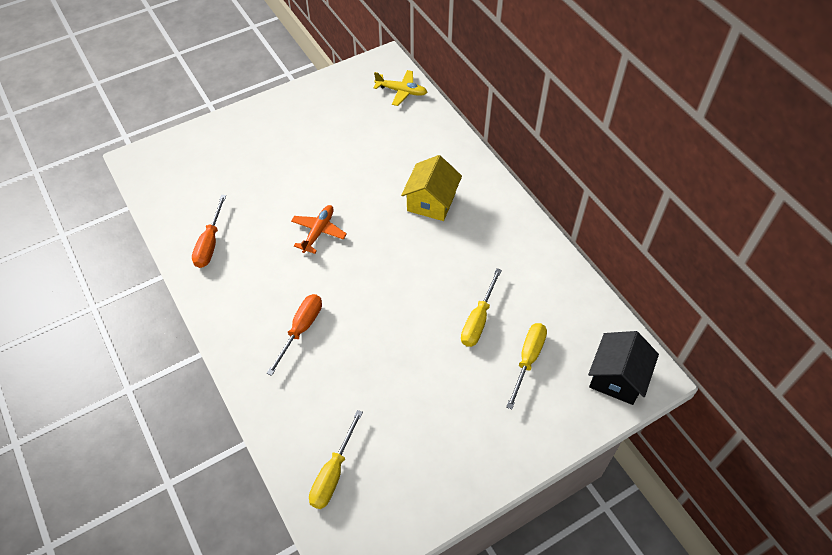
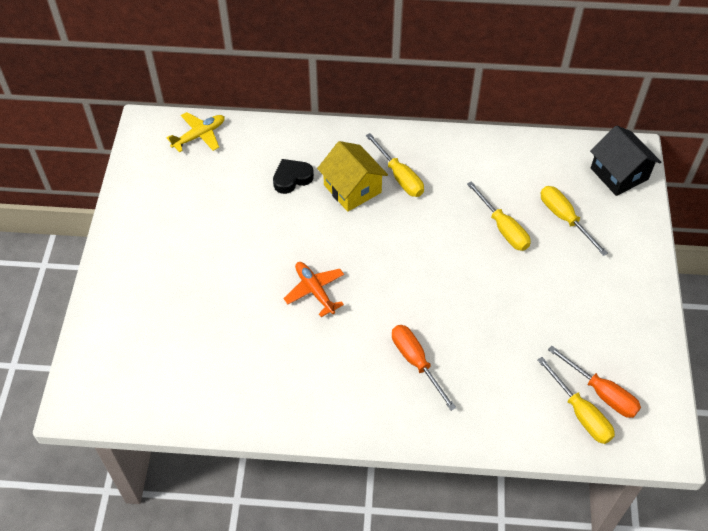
camera: 55 degrees left, 0 degrees up
(210, 243) = (253, 388): orange screwdriver -> orange screwdriver (601, 393)
(409, 162) = (292, 178): none -> black heart
(469, 224) = (399, 176): none -> yellow screwdriver

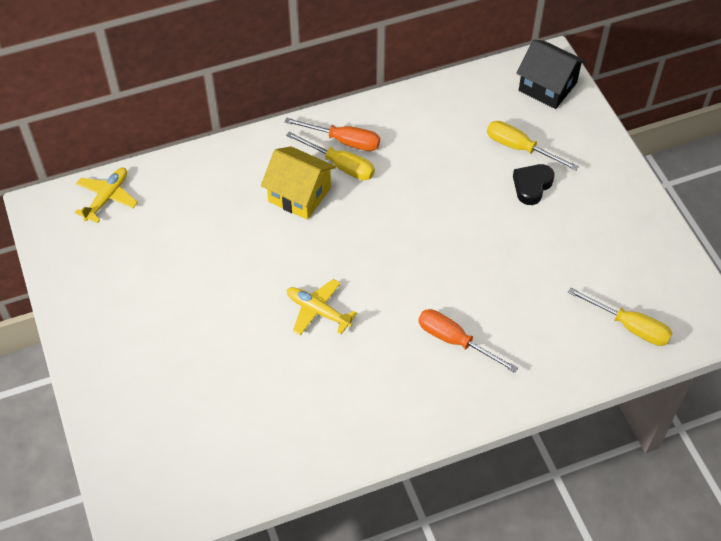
camera: 25 degrees left, 0 degrees up
(292, 178) = (231, 207): black heart -> black heart (532, 186)
(314, 291) = (318, 311): orange plane -> yellow plane
(503, 228) = (467, 179): yellow screwdriver -> none
(601, 393) = (638, 300): orange screwdriver -> orange screwdriver (344, 141)

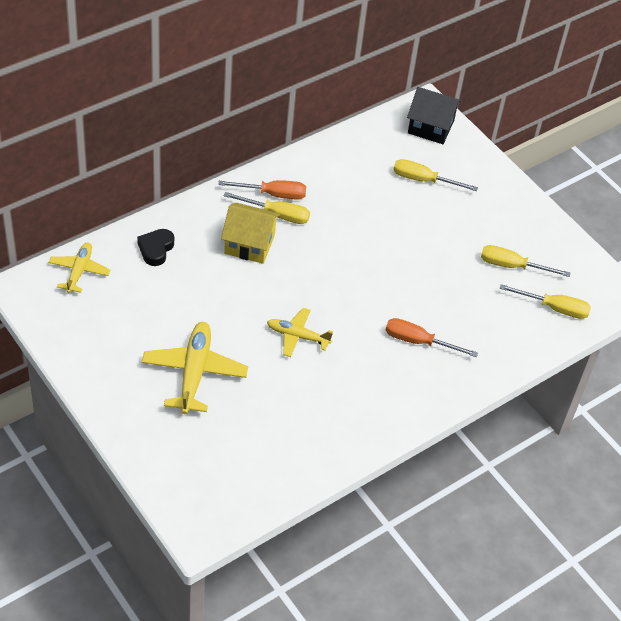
camera: 20 degrees left, 5 degrees down
(190, 334) = (194, 372): none -> yellow plane
(532, 186) = (443, 209): black heart -> black heart (156, 249)
(594, 267) = (512, 266): none -> yellow screwdriver

